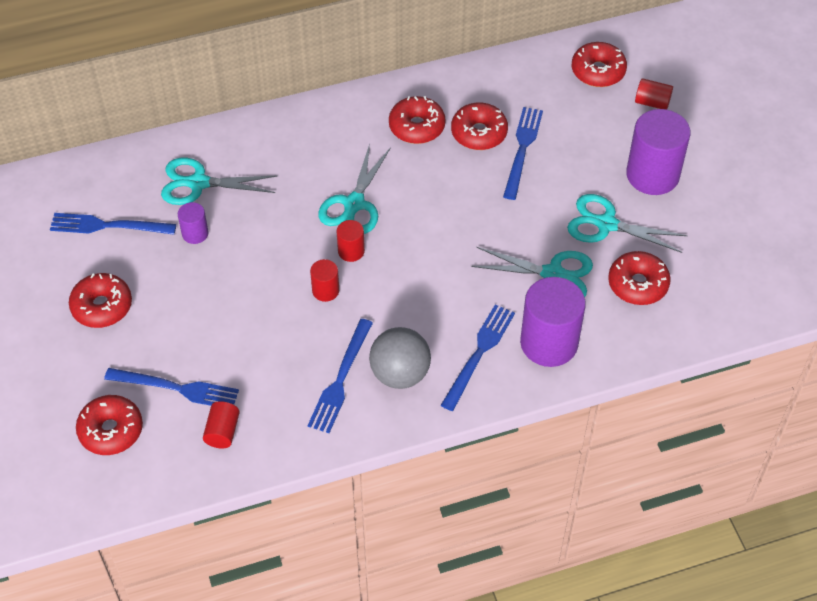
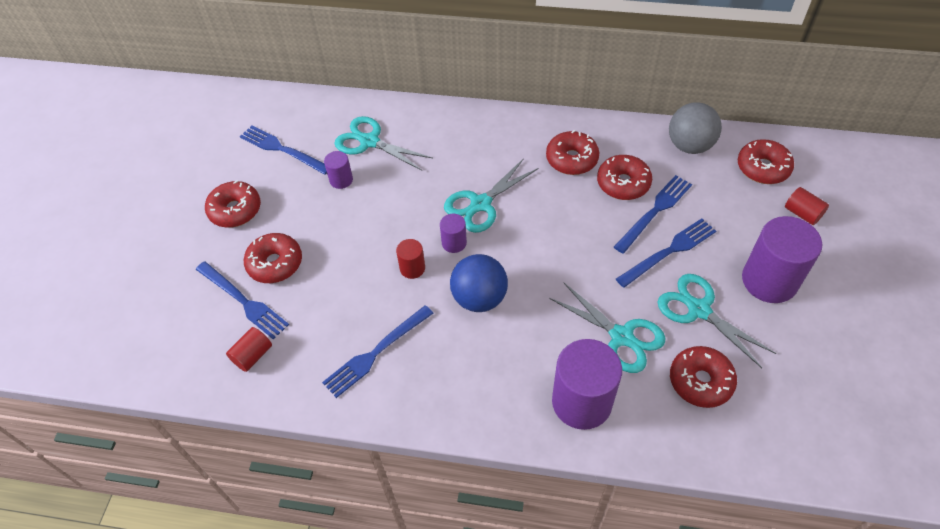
camera: 30 degrees right, 0 degrees up
(111, 430) = (172, 314): red donut -> red donut (275, 263)
(351, 251) = (454, 243): red cylinder -> purple cylinder
(400, 374) = (429, 370): grey ball -> grey ball (689, 145)
(406, 292) = (479, 298): none -> blue ball
(479, 354) = (510, 383): blue fork -> blue fork (669, 252)

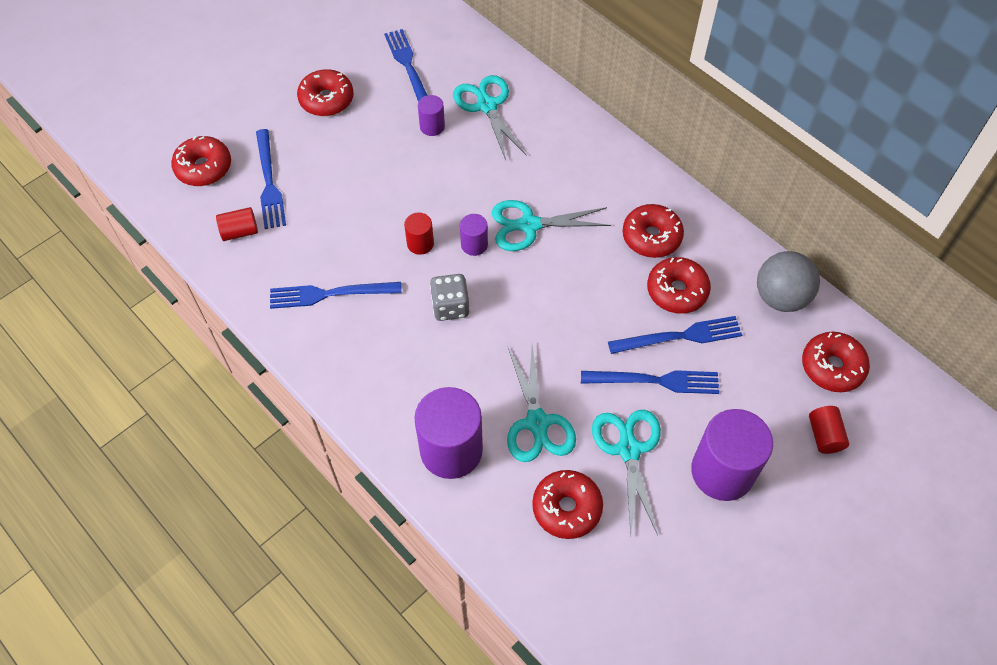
camera: 35 degrees right, 5 degrees up
(275, 263) = (318, 167): red donut -> red donut (204, 168)
(479, 298) = (450, 306): blue ball -> grey dice

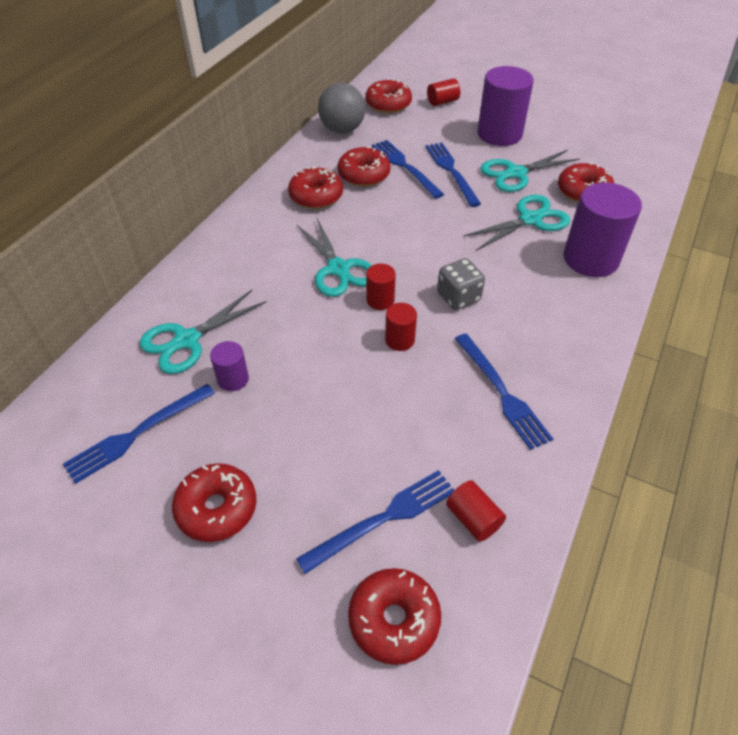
camera: 110 degrees left, 10 degrees down
(474, 245) = (380, 300): purple cylinder -> red cylinder

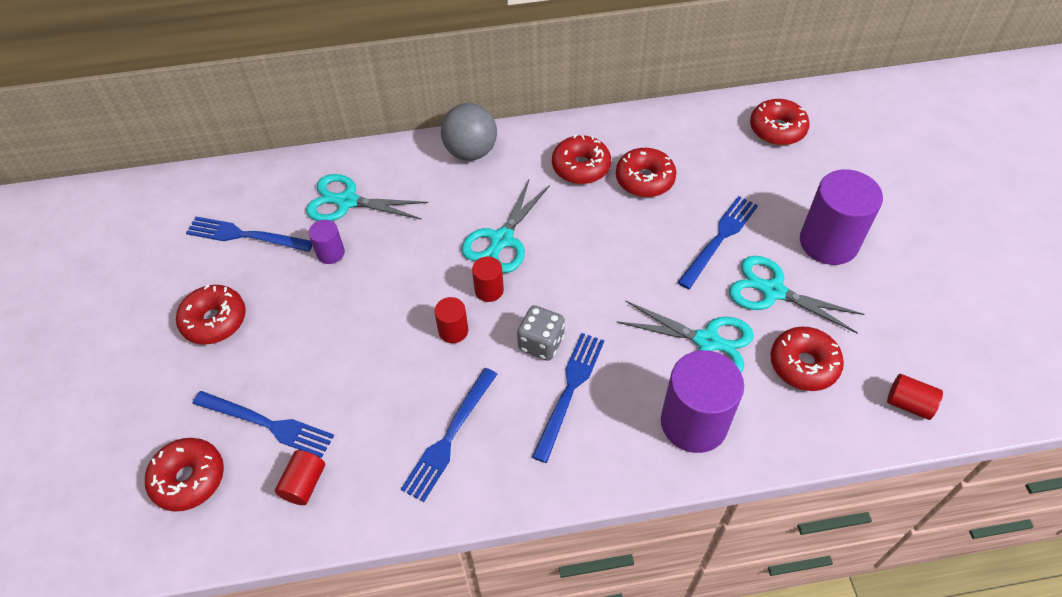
camera: 55 degrees right, 5 degrees up
(342, 130) = (696, 123): grey ball -> grey ball (471, 152)
(405, 167) = (688, 201): blue fork -> blue fork (569, 391)
(442, 102) = (833, 166): red cylinder -> red cylinder (908, 404)

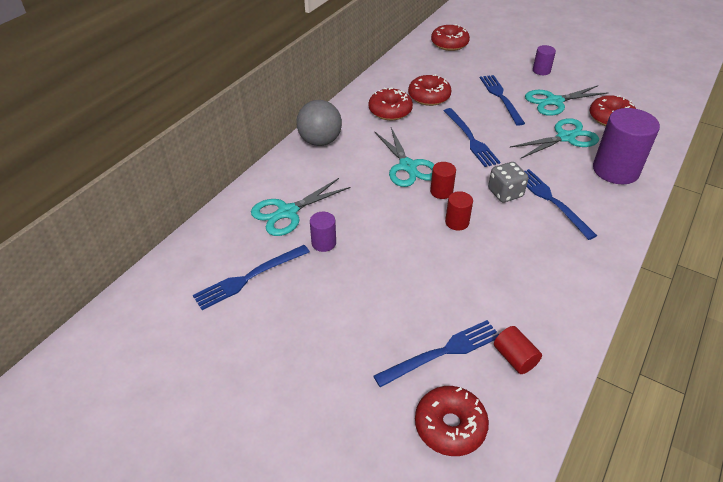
camera: 50 degrees left, 10 degrees down
(214, 321) = (311, 335): red donut -> none
(449, 436) = (539, 266): blue fork -> blue fork (470, 139)
(828, 242) = (541, 71): purple cylinder -> purple cylinder, size x0.48
(908, 404) = (662, 104): red cylinder -> none

